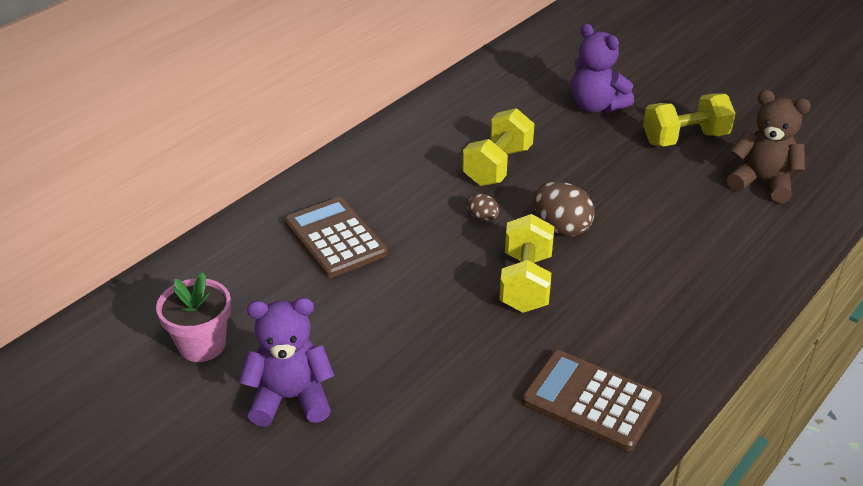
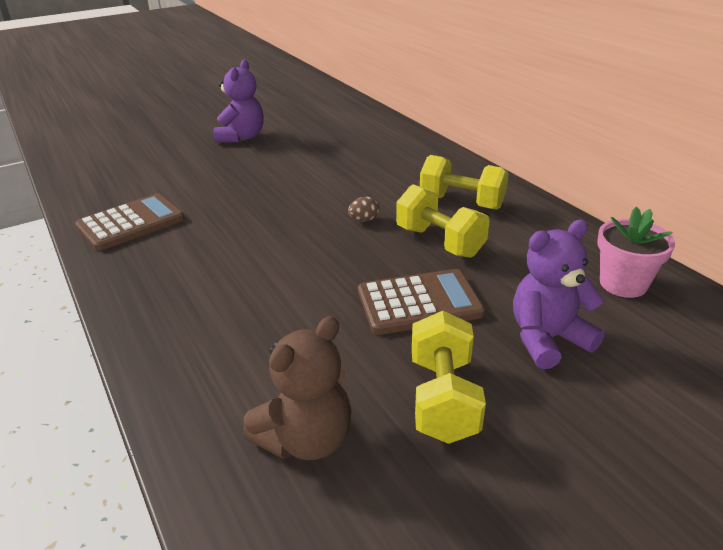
camera: 110 degrees right, 5 degrees down
(202, 345) = (306, 120): pink flower pot -> pink flower pot (623, 284)
(335, 238) = (377, 161): brown calculator -> brown calculator (419, 303)
(525, 283) = (268, 223): yellow dumbbell -> yellow dumbbell (461, 202)
(561, 227) = (324, 255): brown egg -> none

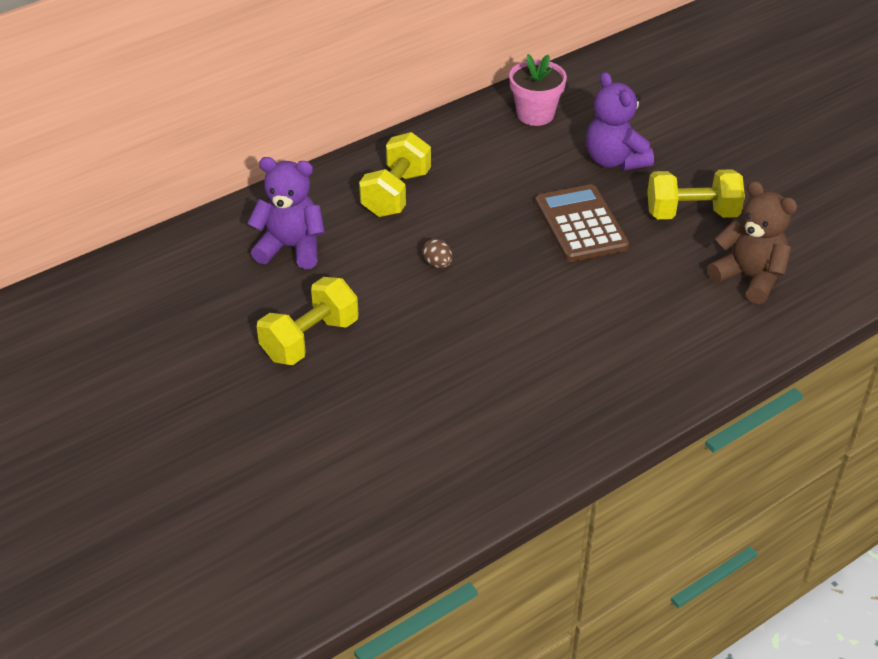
camera: 95 degrees left, 10 degrees up
(131, 223) = (455, 468): brown calculator -> none
(242, 137) = (181, 408): purple teddy bear -> purple teddy bear (291, 248)
(439, 242) = (478, 210): yellow dumbbell -> yellow dumbbell (310, 339)

